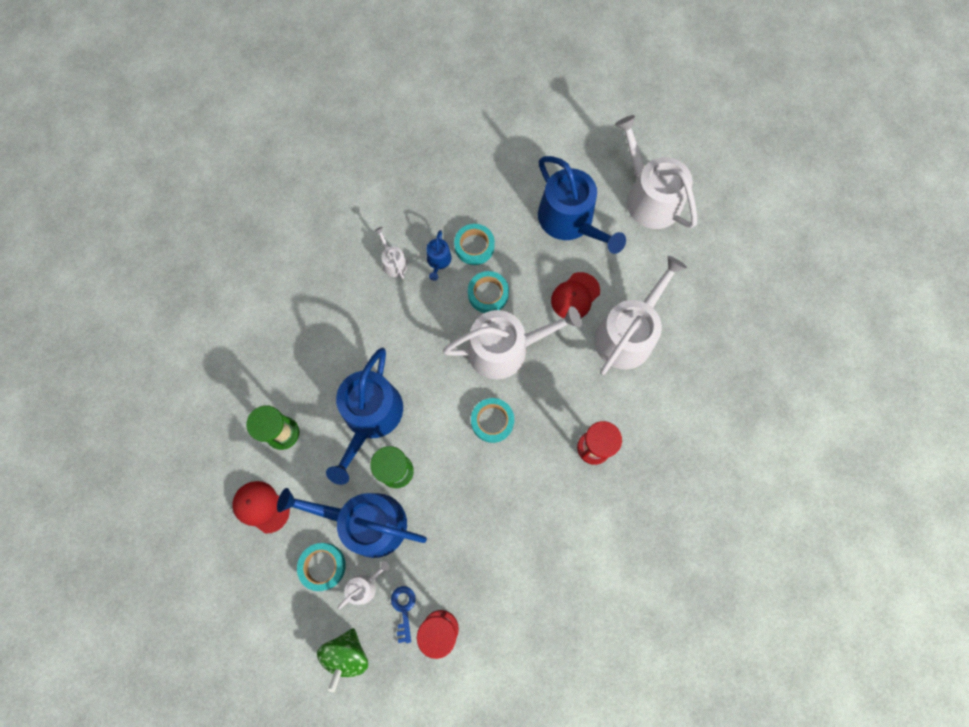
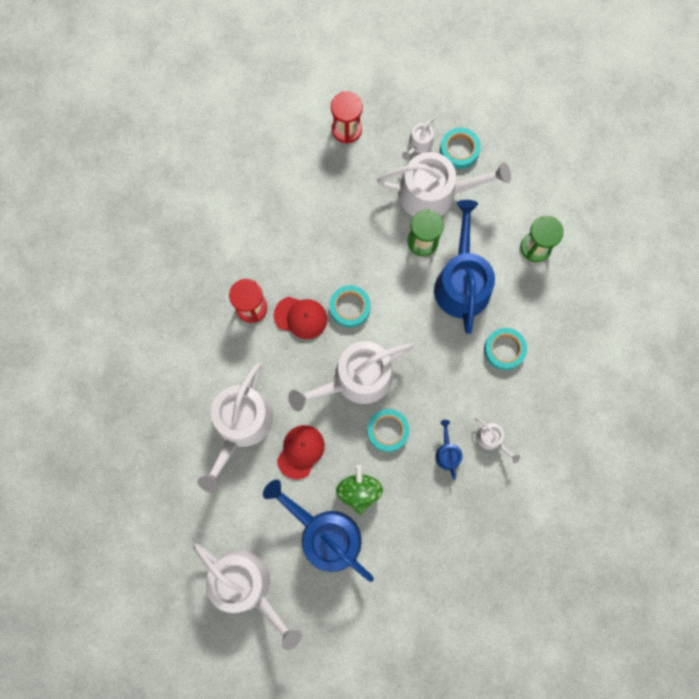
camera: 165 degrees right, 5 degrees up
(261, 507) = (529, 182): red cap -> red cap (300, 317)
(347, 654) = (416, 92): green spinning top -> green spinning top (359, 491)
(366, 522) = (434, 193): blue watering can -> white watering can
(403, 609) = (381, 136): blue key -> none
(474, 246) = (416, 479): turquoise tape -> turquoise tape (504, 349)

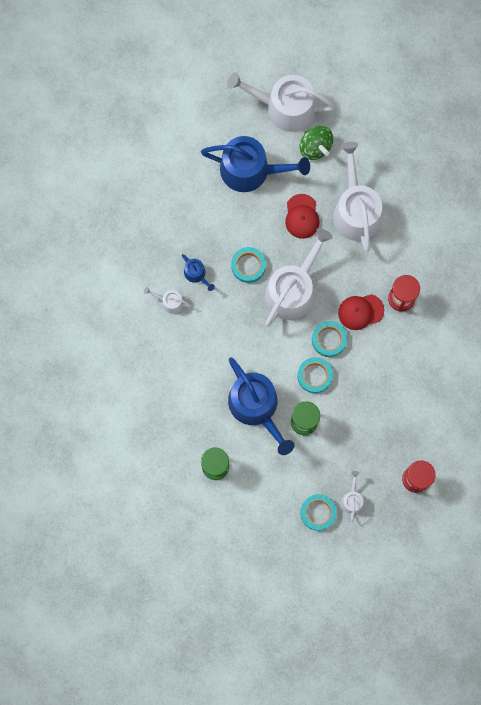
camera: 150 degrees right, 0 degrees up
(359, 491) = (244, 213): green spinning top -> green spinning top (315, 147)
(434, 193) = (317, 466): white watering can -> none
(504, 349) = (196, 373): turquoise tape -> turquoise tape (314, 376)

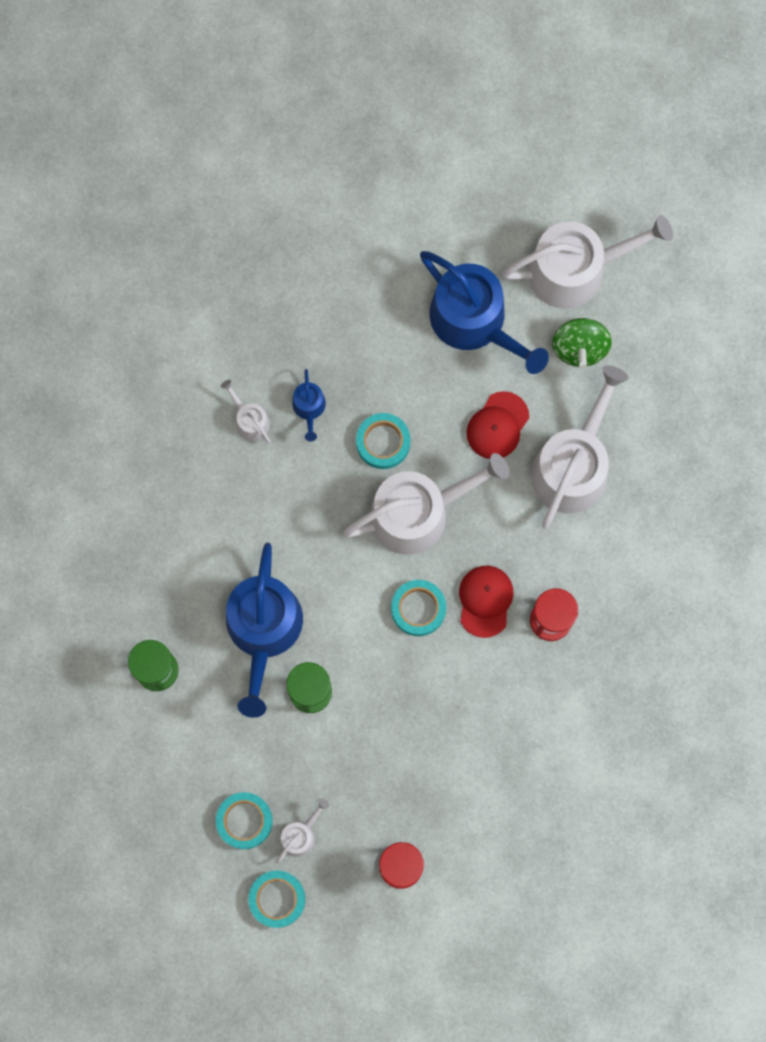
camera: 35 degrees right, 0 degrees up
(284, 107) = (576, 269): white watering can -> white watering can turned 120 degrees clockwise
(314, 376) = (366, 642): turquoise tape -> turquoise tape (277, 899)
(360, 311) = (485, 601): red cap -> red cap turned 75 degrees clockwise

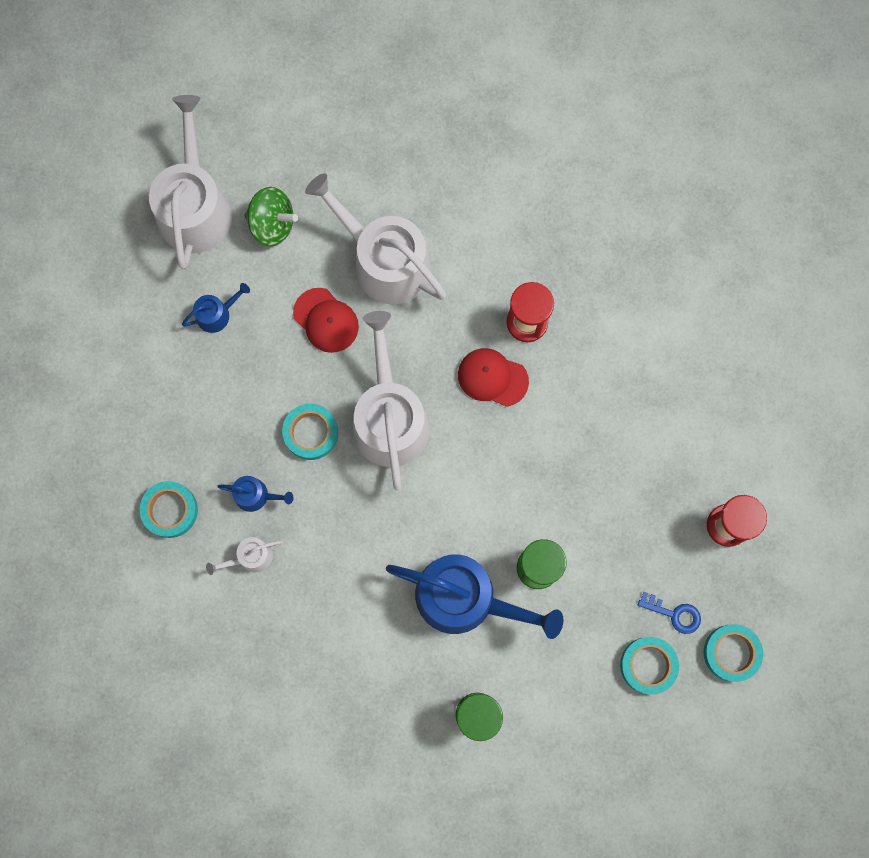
camera: 75 degrees left, 0 degrees up
(300, 834) = (674, 614): white watering can -> blue key
(418, 609) = (483, 443): turquoise tape -> turquoise tape (170, 510)
(475, 321) = (217, 314): blue watering can -> blue watering can, size x0.44

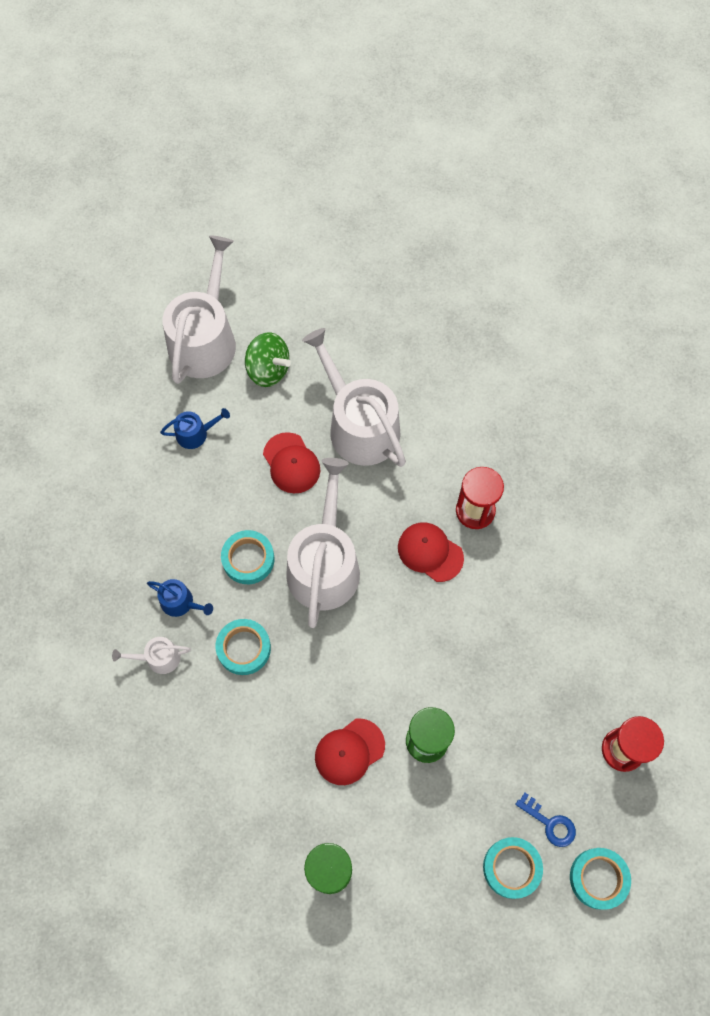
camera: 15 degrees right, 10 degrees down
(170, 510) = (98, 595): turquoise tape -> turquoise tape (244, 648)
(465, 598) = (349, 751): blue watering can -> red cap

